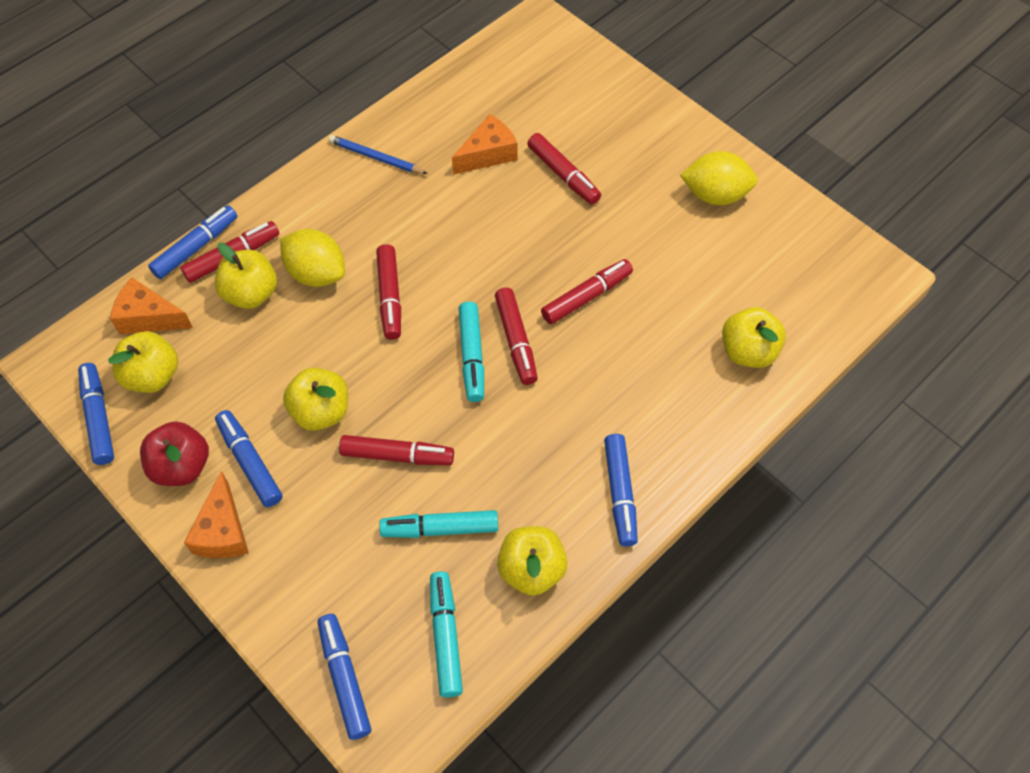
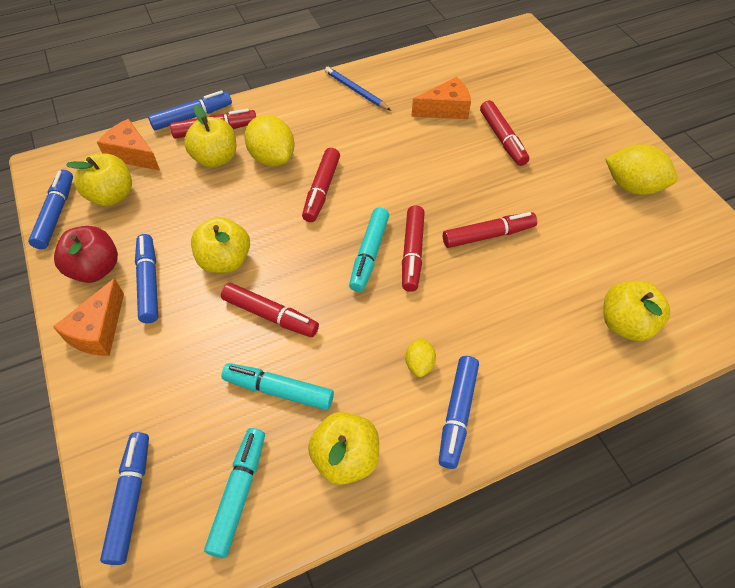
camera: 20 degrees right, 5 degrees down
(566, 456) = (419, 364): none -> yellow lemon

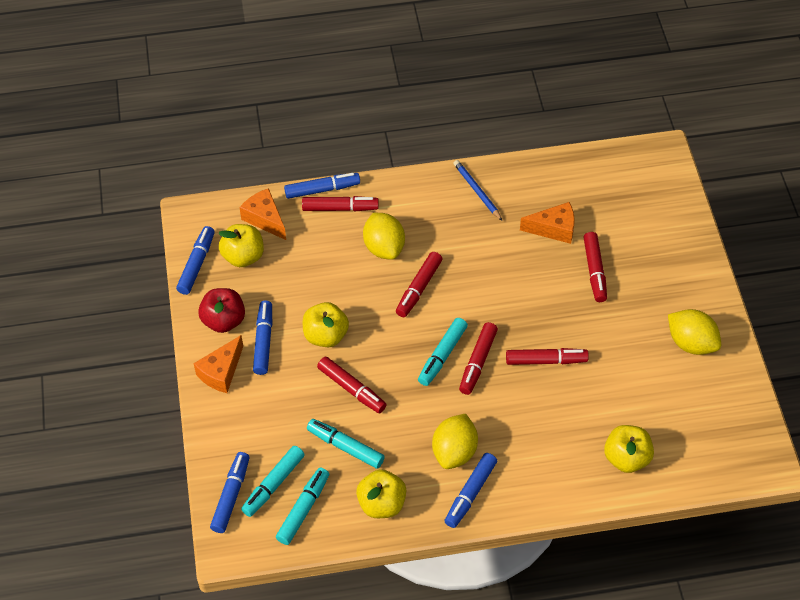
camera: 15 degrees right, 0 degrees up
(189, 467) = (273, 484): none -> turquoise marker
(216, 158) = (335, 238): yellow apple -> none
(419, 364) = (454, 452): yellow lemon -> yellow lemon, size x1.92

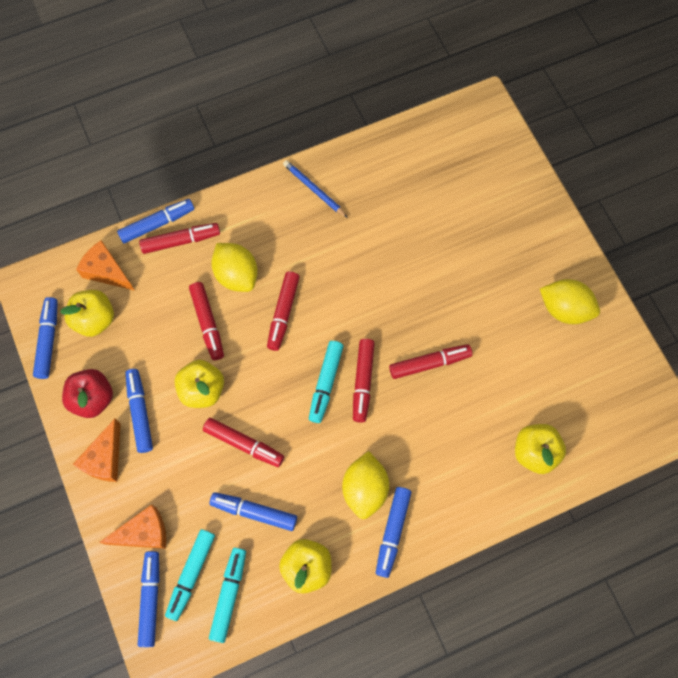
camera: 15 degrees left, 15 degrees up
(345, 447) = (254, 512): turquoise marker -> blue marker
(554, 229) = (400, 214): orange cheese -> orange cheese (143, 533)
(594, 271) = (452, 252): red marker -> red marker (207, 323)

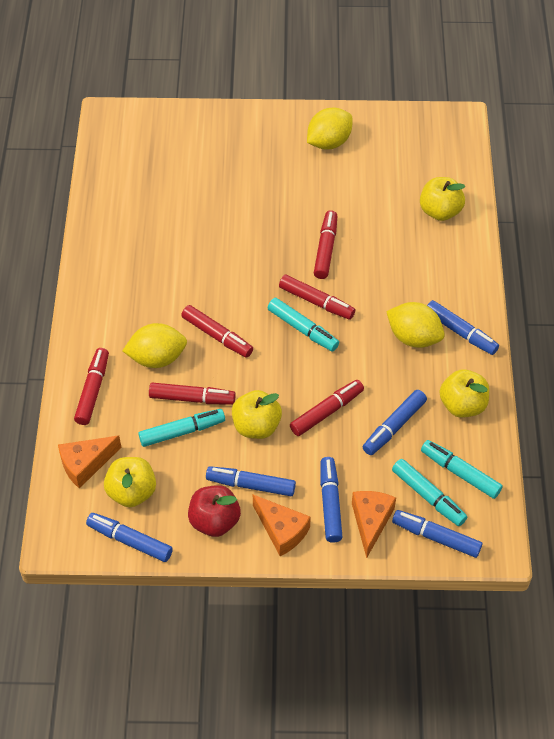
camera: 65 degrees left, 15 degrees down
(157, 224) = (62, 403): blue marker -> blue marker (330, 503)
(170, 331) = (182, 431): none -> turquoise marker
(314, 189) = (108, 267): blue pencil -> none

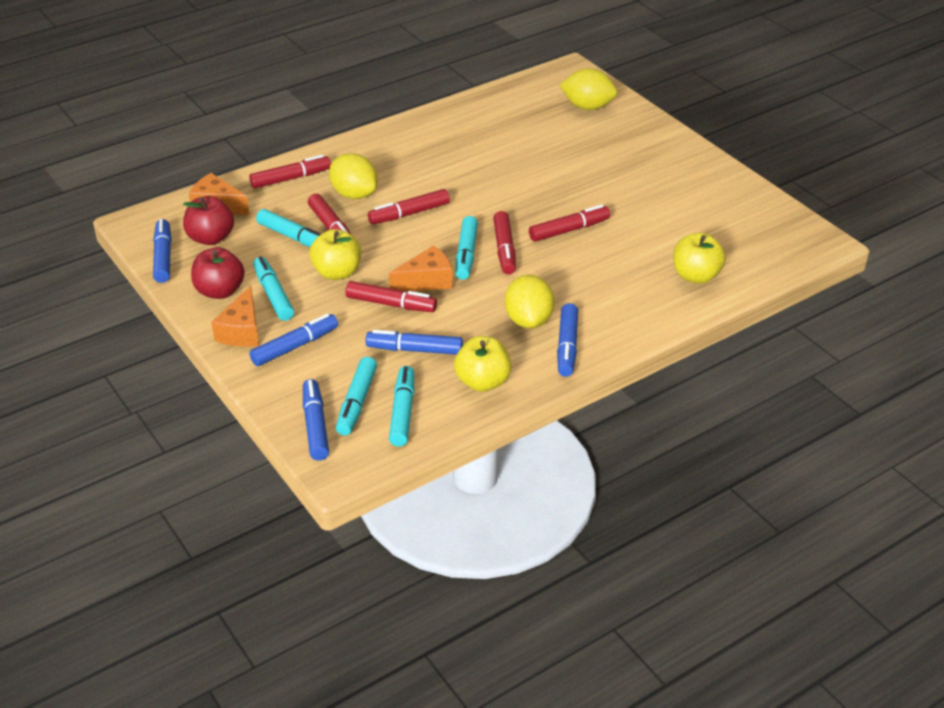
camera: 55 degrees right, 15 degrees down
(132, 492) = (211, 238): yellow apple -> red apple
(217, 336) = (409, 214): red marker -> red marker turned 60 degrees clockwise
(250, 485) = (273, 295): blue marker -> turquoise marker
(329, 142) = (691, 182): yellow lemon -> yellow lemon (587, 106)
(371, 522) = (296, 378): orange cheese -> orange cheese (426, 281)

